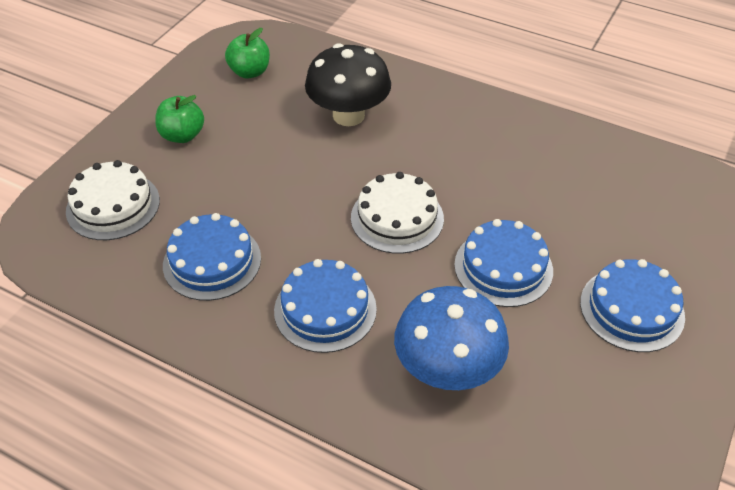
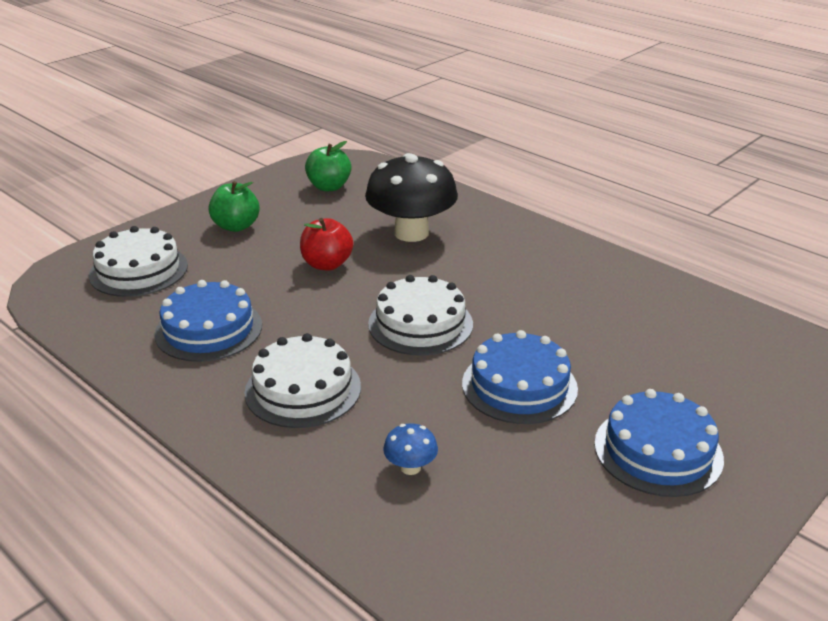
camera: 15 degrees right, 15 degrees down
(287, 166) = (327, 264): none -> red apple
(325, 309) = (303, 389): blue cake -> white cake
(447, 369) = (410, 467): blue mushroom -> blue mushroom, size x0.42

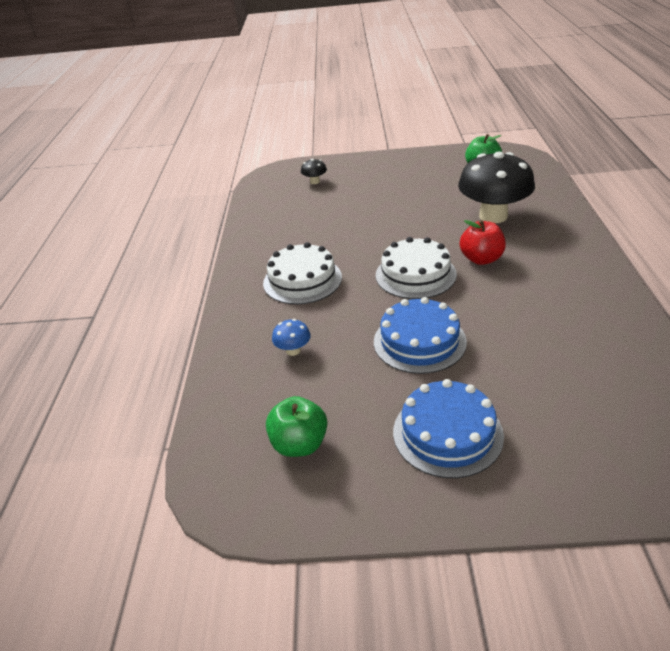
camera: 50 degrees right, 5 degrees up
(138, 270) = (315, 182): white cake -> black mushroom
(208, 329) = (303, 227): blue cake -> none
(236, 226) = (394, 174): green apple -> green apple (299, 444)
(327, 264) = (412, 216): red apple -> red apple (481, 259)

